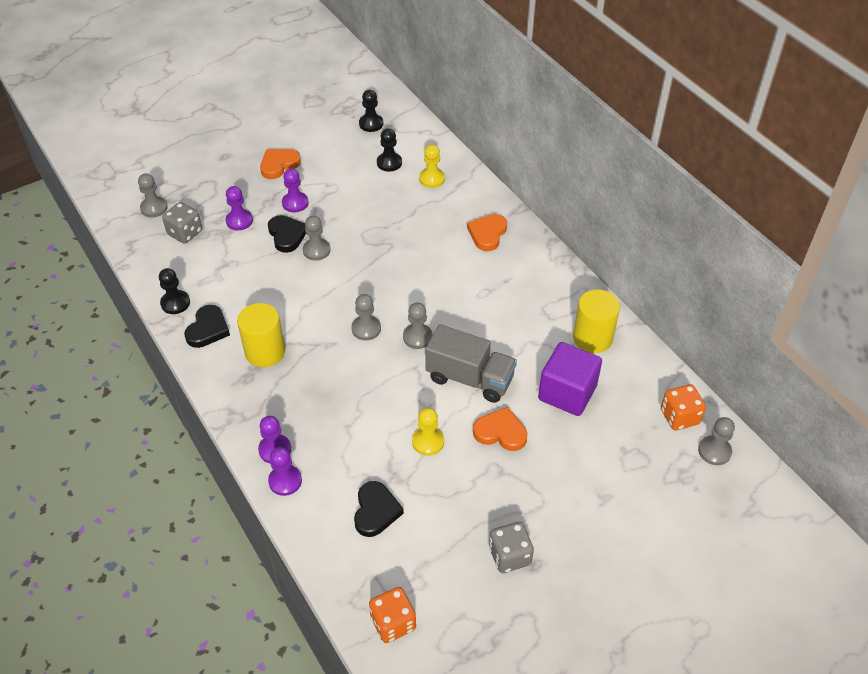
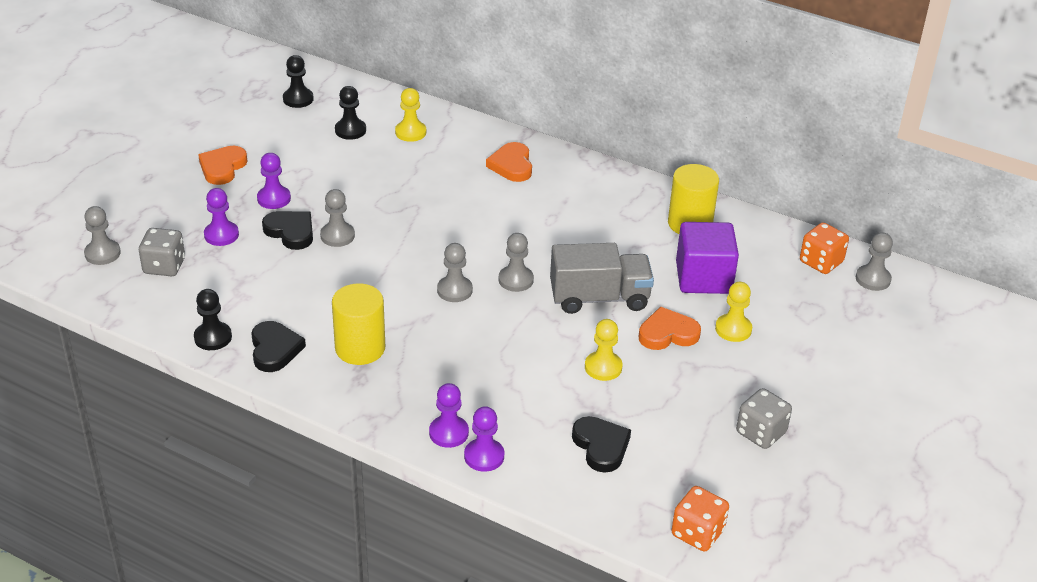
camera: 30 degrees left, 10 degrees down
(557, 450) = (733, 329): none -> yellow pawn

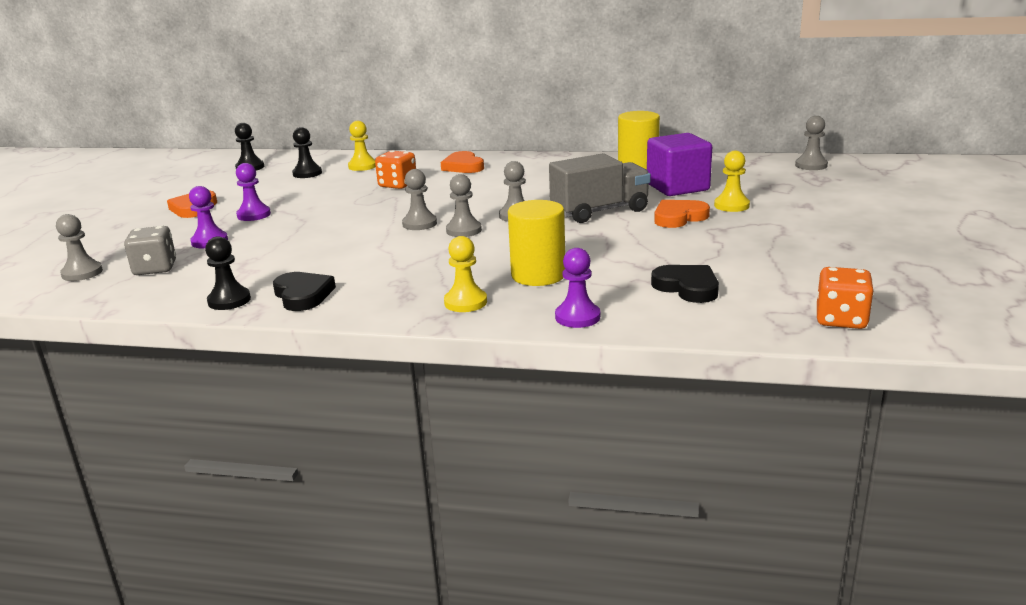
camera: 15 degrees left, 15 degrees down
(291, 232) = (281, 228): black heart -> none
(337, 236) = (329, 223): grey pawn -> grey pawn (419, 224)
(360, 348) = (394, 278): yellow cylinder -> yellow cylinder (538, 275)
(448, 433) = (527, 310): purple pawn -> none
(603, 367) = (641, 244): yellow pawn -> yellow pawn (465, 302)
(761, 433) = (822, 251): grey dice -> none
(821, 262) = (761, 165): orange dice -> orange dice (397, 185)

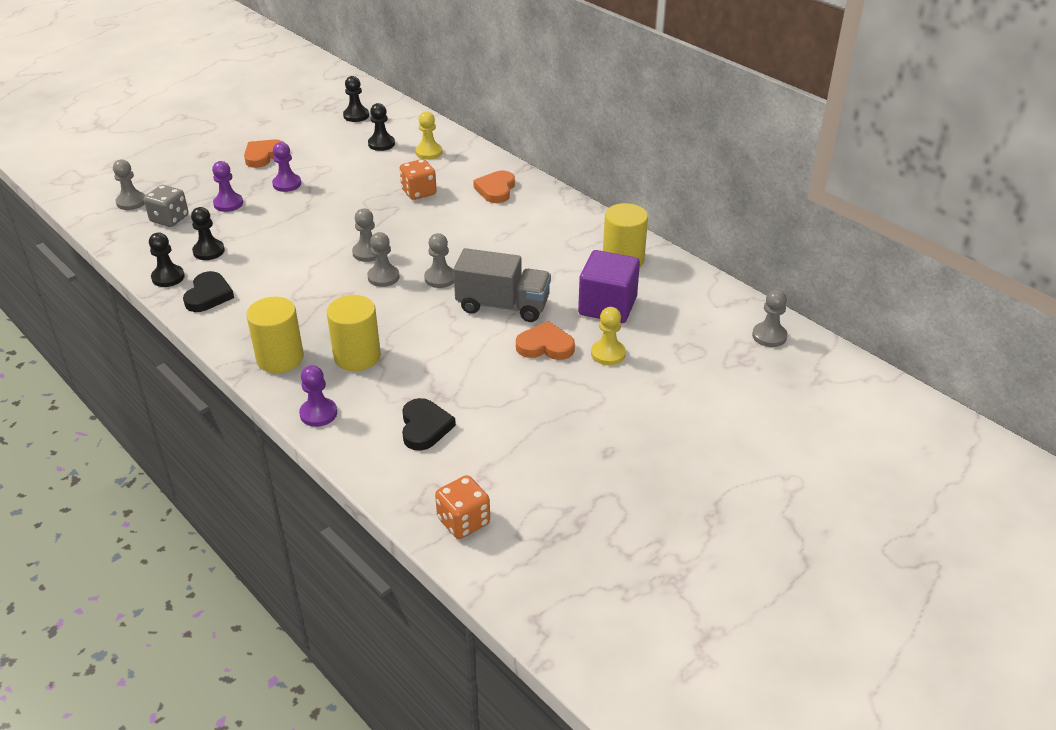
camera: 35 degrees right, 15 degrees up
(245, 272) = (209, 251): none -> black pawn
(465, 302) = (280, 358): yellow pawn -> yellow cylinder

